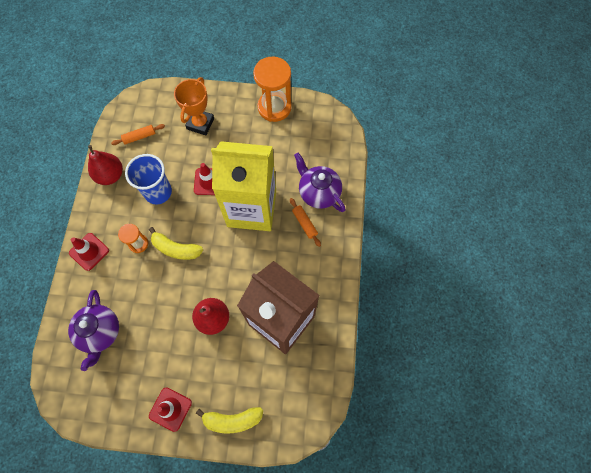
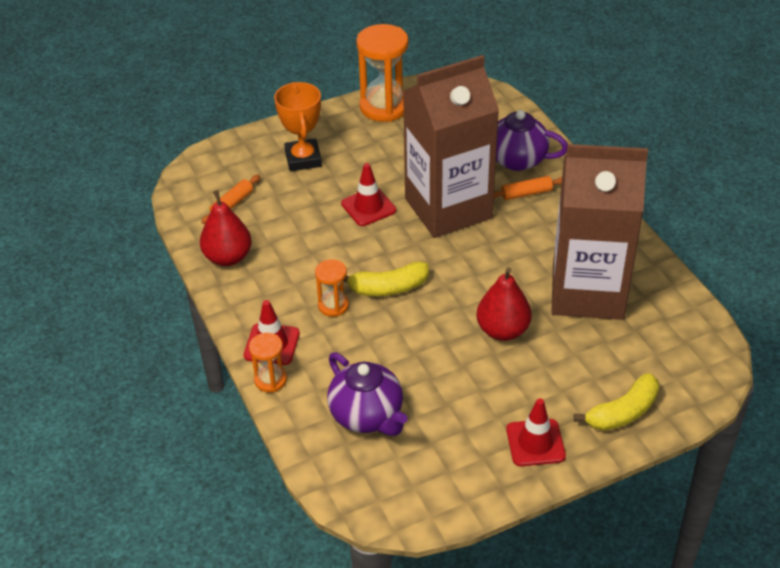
camera: 30 degrees left, 25 degrees down
(71, 276) = (270, 380): none -> orange hourglass
(158, 192) = (310, 245): blue cup -> none
(252, 209) = (448, 208): yellow carton -> brown carton
(304, 223) = (526, 193): orange rolling pin -> orange rolling pin turned 45 degrees counterclockwise

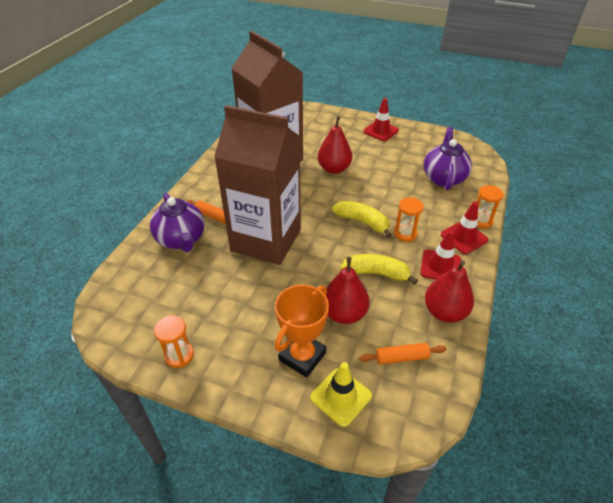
camera: 135 degrees left, 0 degrees up
(250, 157) = (341, 396): none -> yellow traffic cone
(307, 202) = (344, 313): none -> red pear
(368, 207) = (309, 277): red traffic cone -> red traffic cone (440, 266)
(384, 107) = (179, 355): orange hourglass -> orange hourglass, size x0.52
(622, 412) = (332, 120): yellow banana -> yellow banana (376, 273)

